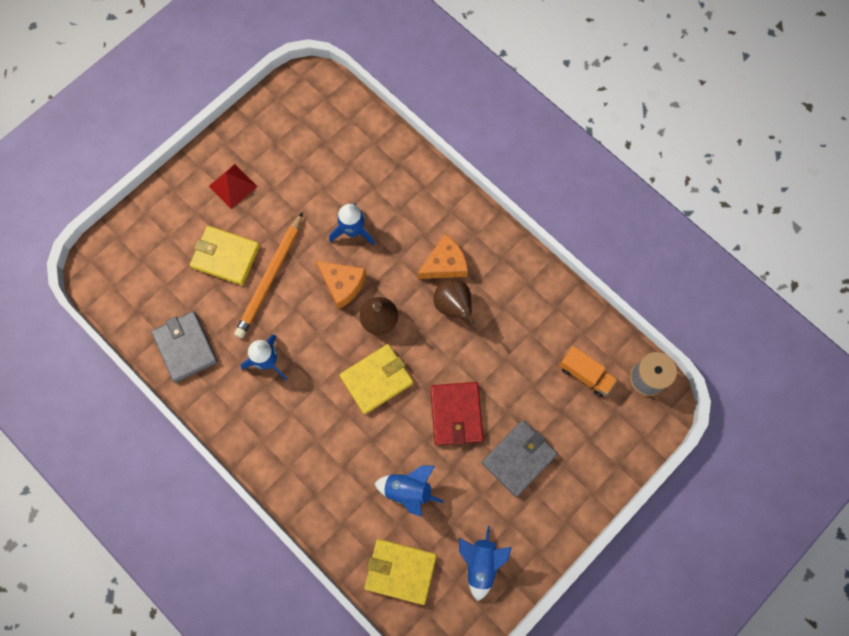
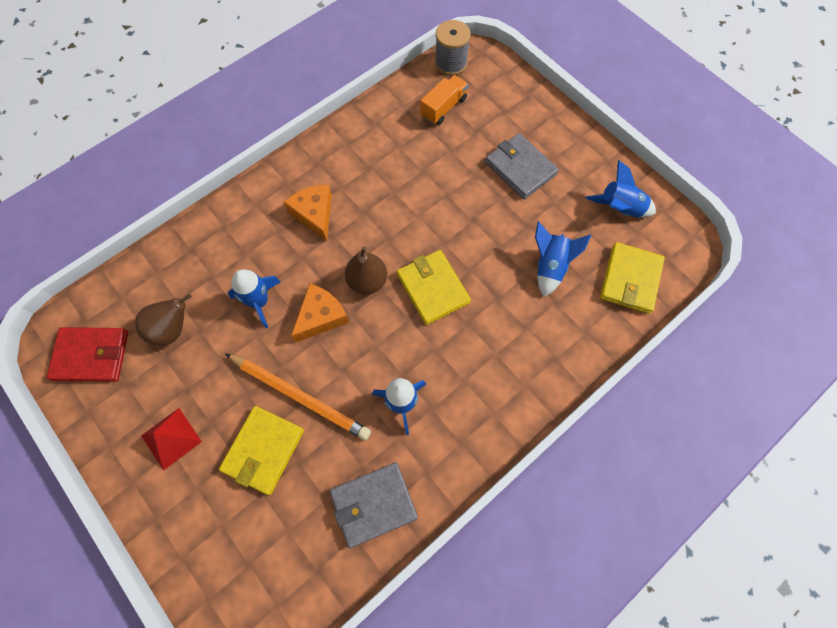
camera: 85 degrees left, 5 degrees down
(453, 306) = (361, 210): brown pear -> brown pear (172, 329)
(456, 414) = (474, 217): red wallet -> red wallet (91, 355)

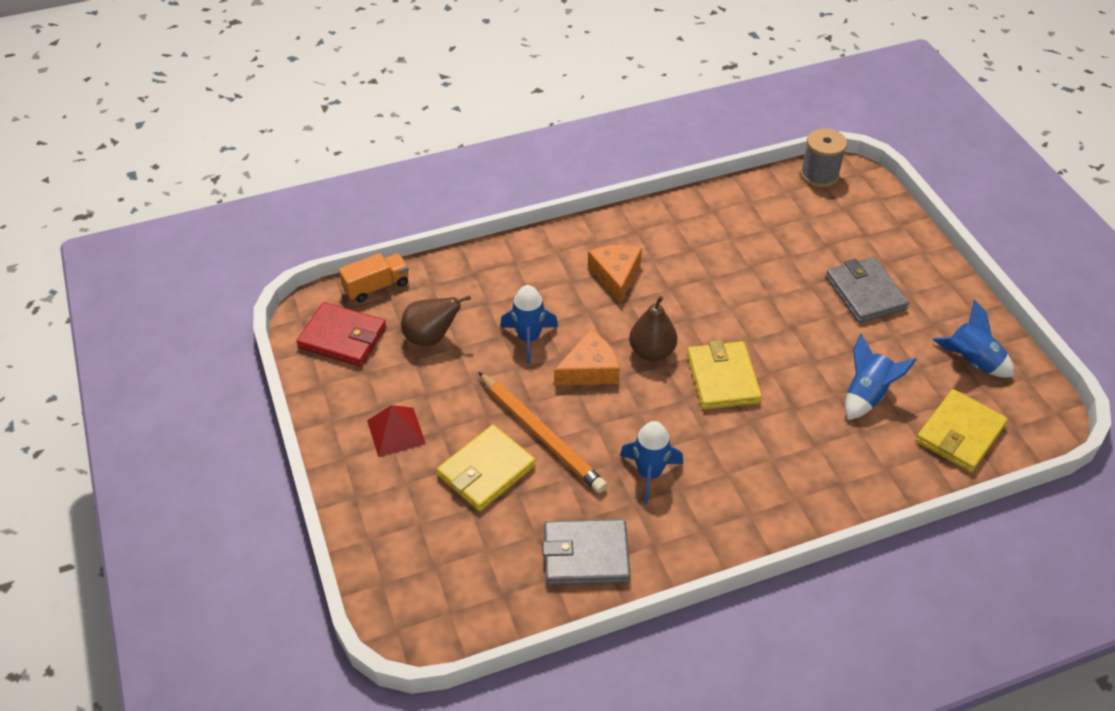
camera: 20 degrees right, 20 degrees down
(443, 108) = (795, 214): orange truck -> orange truck (376, 286)

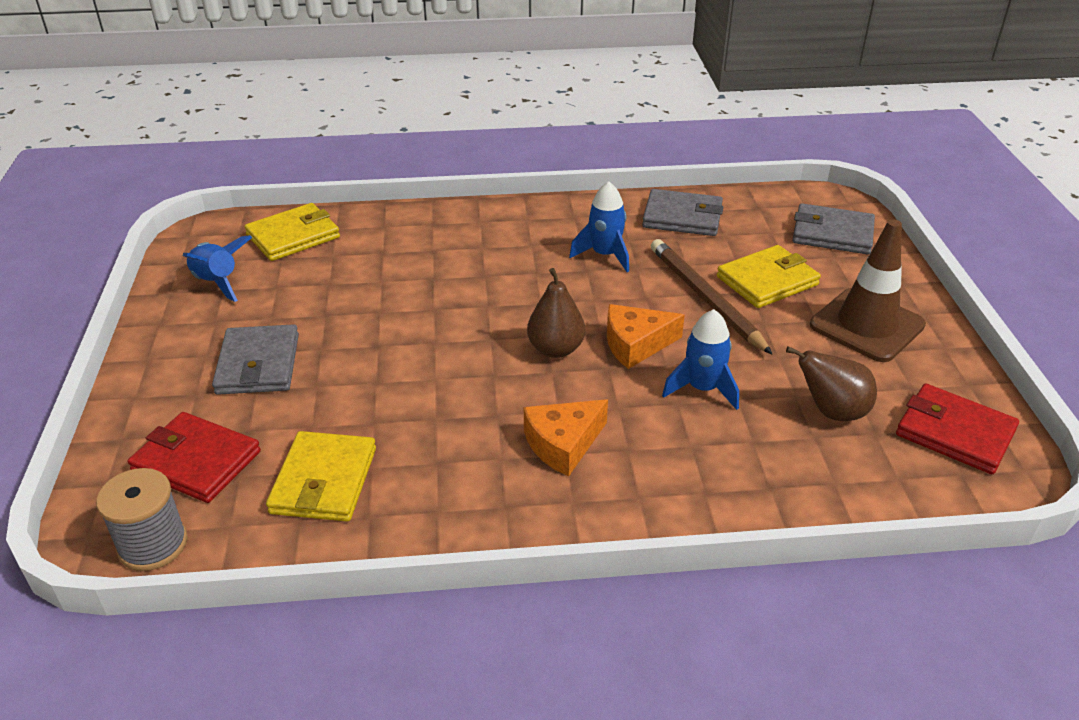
camera: 165 degrees left, 10 degrees down
(376, 286) = (919, 494): orange truck -> none
(396, 432) = (867, 325): red pyramid -> brown traffic cone
(420, 562) = (832, 233): none -> grey wallet
(541, 435) = (706, 298): orange pencil -> brown pencil
(616, 276) = (563, 444): orange cheese -> orange cheese turned 45 degrees clockwise
(722, 378) = (489, 312): yellow wallet -> yellow wallet (324, 480)
(840, 220) = (196, 461): none -> red wallet
(866, 395) = (351, 275): blue rocket -> none

